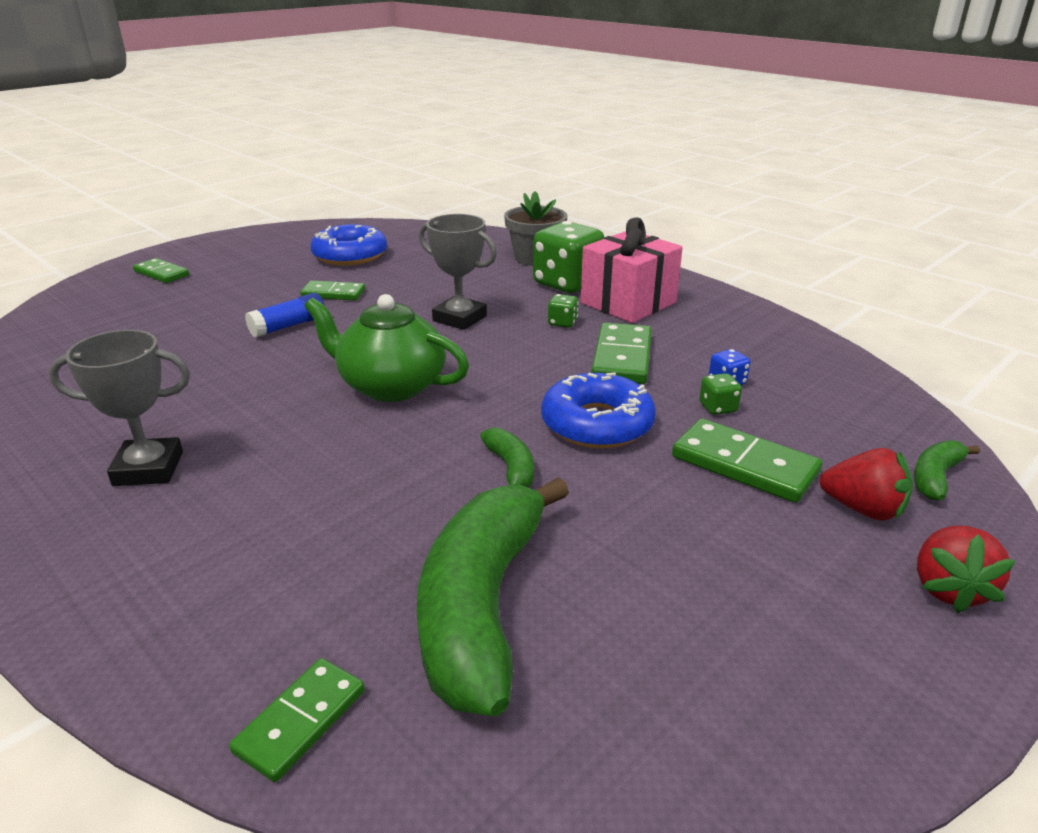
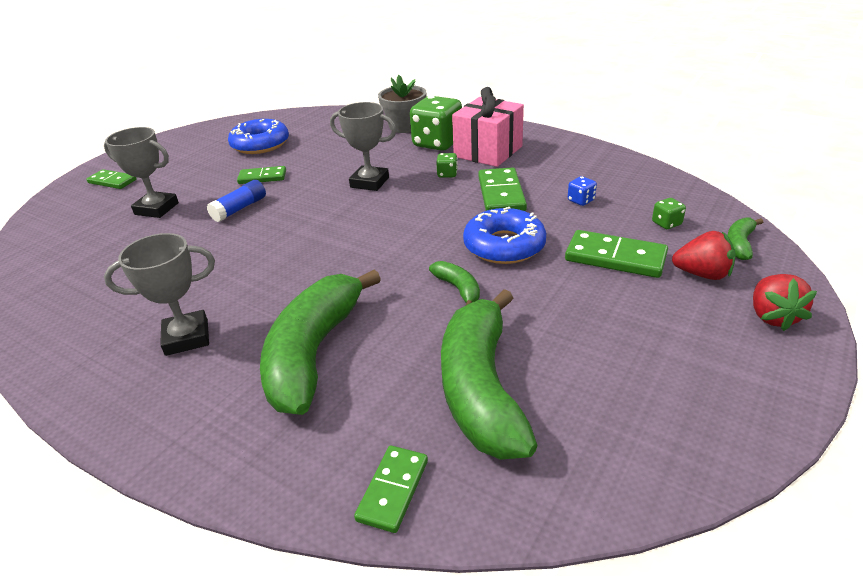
camera: 10 degrees left, 5 degrees up
(194, 311) = (156, 209): none -> grey trophy
(289, 517) = (314, 353): none -> green banana
(390, 386) = (342, 243): green teapot -> none
(718, 408) = (582, 220): green dice -> green dice (666, 223)

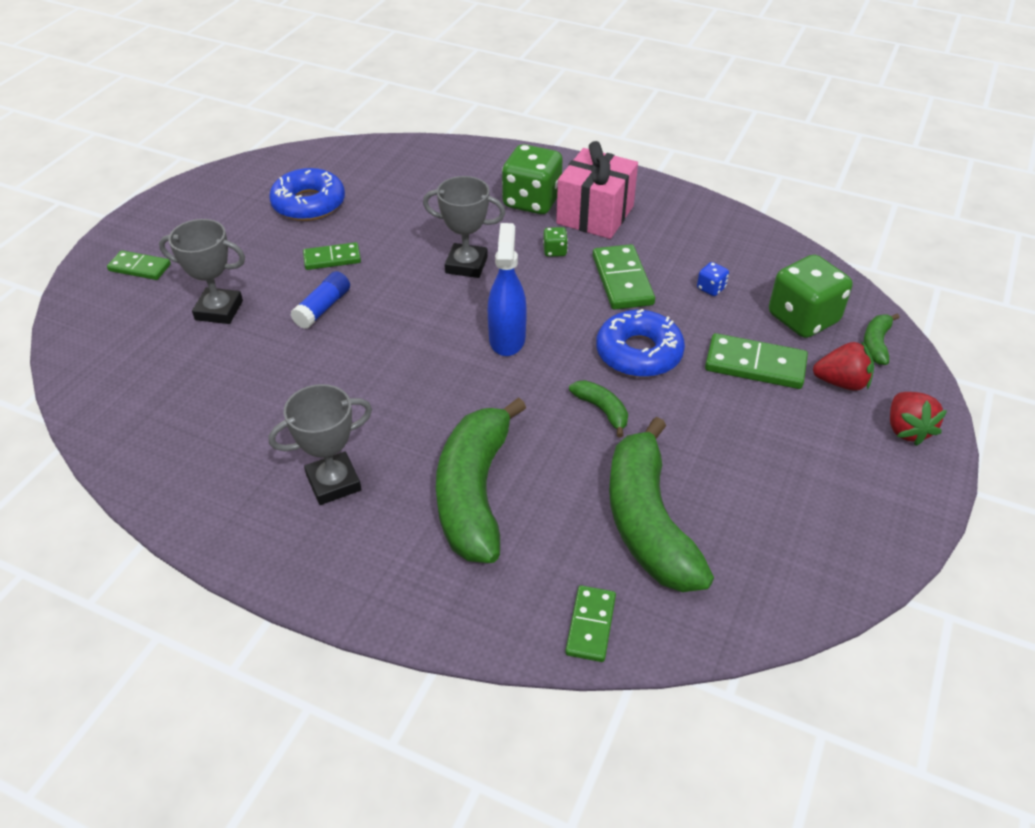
camera: 10 degrees left, 10 degrees up
(387, 233) = (507, 339): none -> blue spray bottle
(405, 126) = (484, 173): grey flower pot -> none
(666, 223) = (803, 318): green dice -> green dice, size x2.34

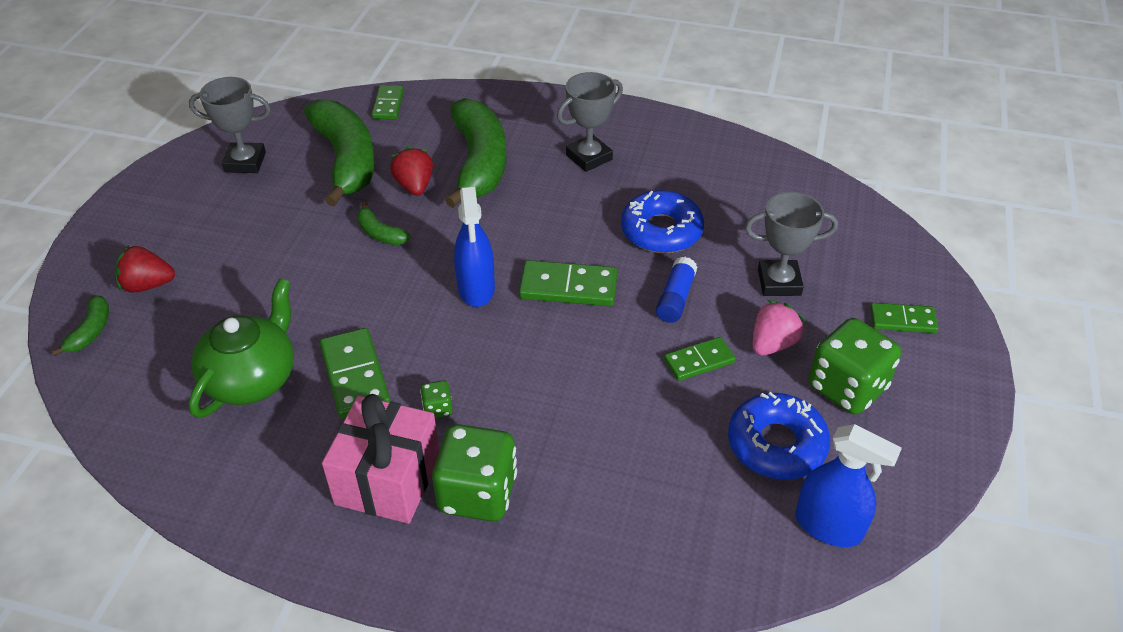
camera: 170 degrees right, 0 degrees up
(263, 263) = (772, 344): none -> pink strawberry
(306, 163) = (828, 526): none -> blue spray bottle
(466, 265) = (540, 373): grey trophy -> grey trophy (245, 162)
(639, 353) = (342, 290): blue donut -> blue donut (661, 231)
(711, 288) = (252, 378): blue dice -> green teapot
(755, 365) = (227, 292): green domino -> green domino (568, 287)
(803, 318) = (158, 352): green dice -> green dice (847, 387)
(906, 430) = (107, 249): red strawberry -> red strawberry (414, 186)

